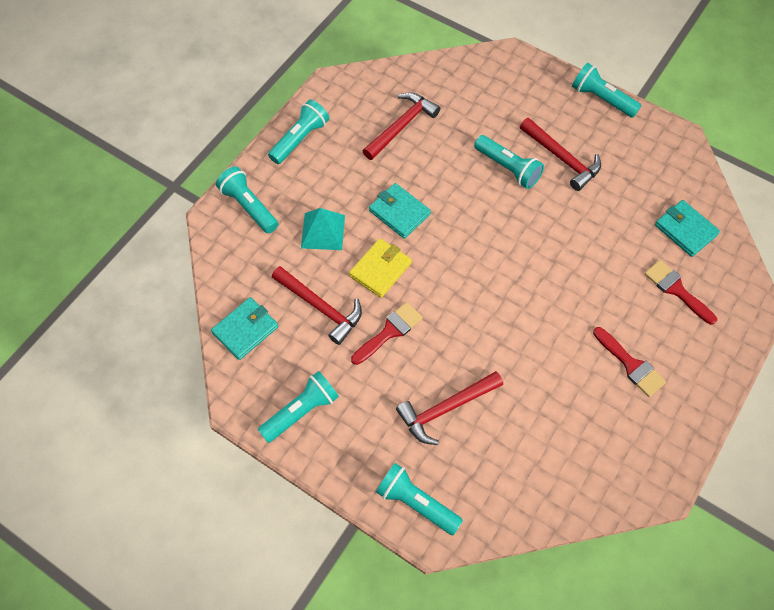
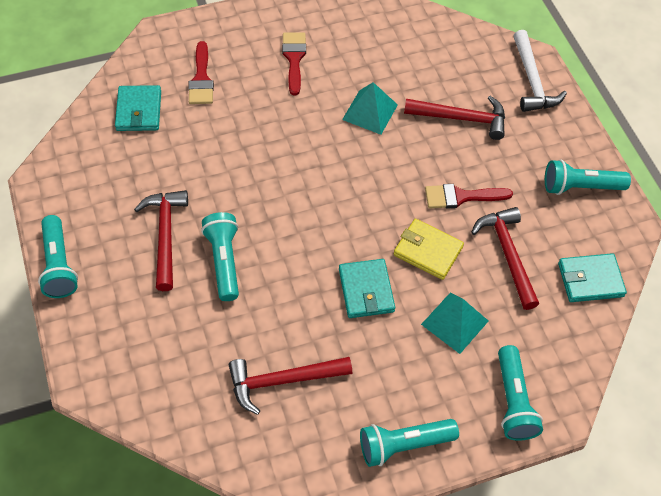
camera: 145 degrees left, 5 degrees down
(380, 269) = (428, 251): yellow wallet -> yellow wallet turned 45 degrees clockwise
(416, 502) = (532, 81): turquoise flashlight -> white hammer
(523, 358) = (370, 112): none -> turquoise pyramid

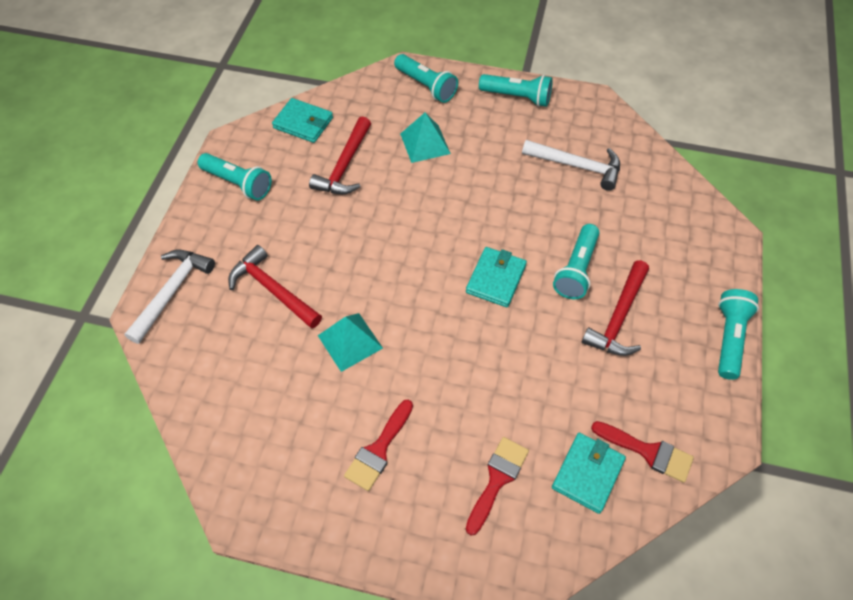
camera: 145 degrees left, 0 degrees up
(282, 381) = (577, 166): red hammer -> white hammer
(366, 290) = (473, 193): turquoise wallet -> turquoise wallet (496, 279)
(428, 251) = (403, 197): yellow wallet -> none
(461, 197) = (339, 223): red brush -> red brush (648, 452)
(513, 401) = (426, 86): turquoise flashlight -> turquoise flashlight turned 105 degrees clockwise

